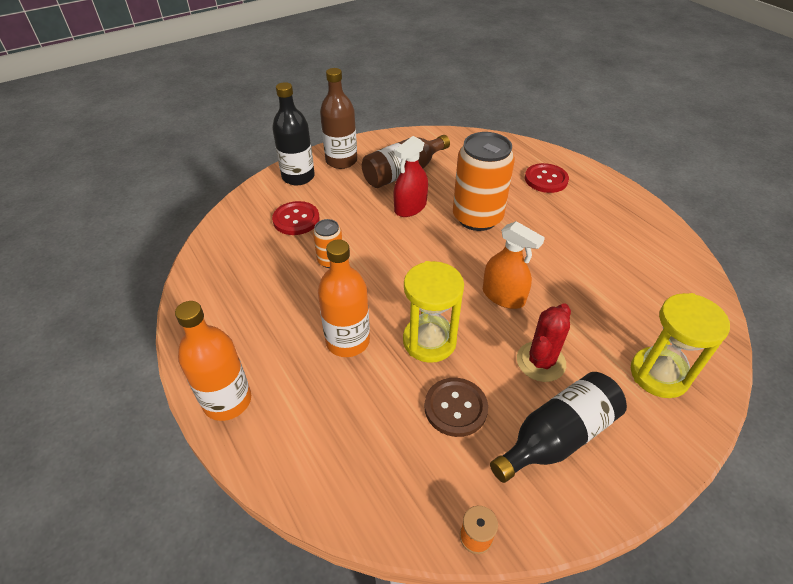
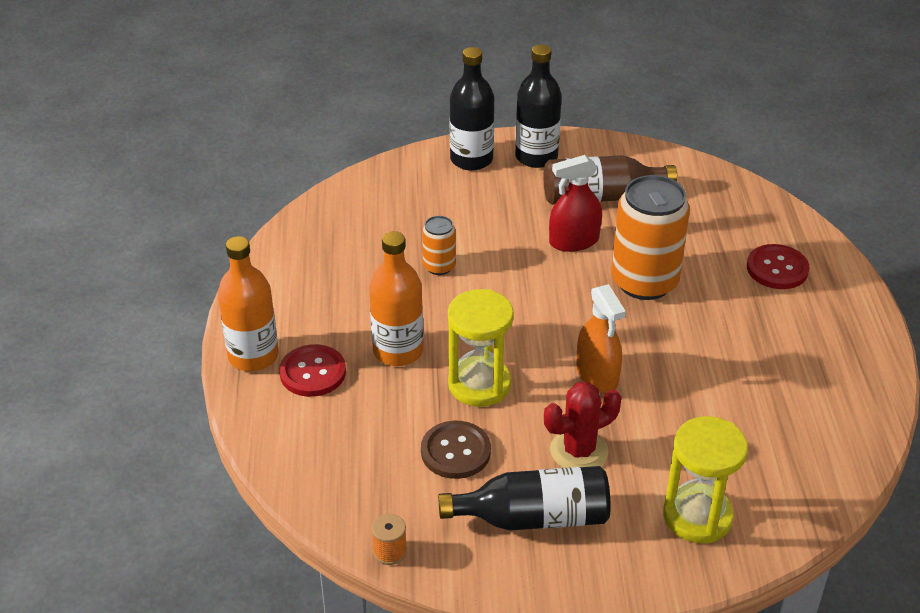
camera: 30 degrees right, 5 degrees down
(296, 219) = (434, 208): red button -> red button (312, 372)
(341, 161) = (536, 157): brown bottle -> black bottle

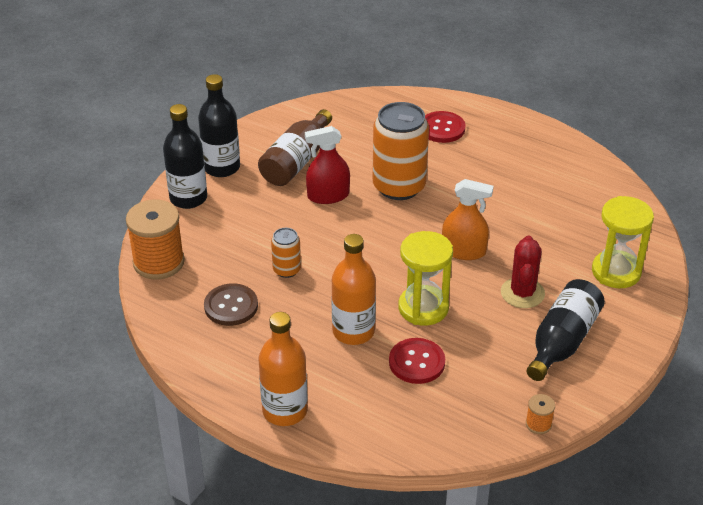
camera: 55 degrees left, 0 degrees up
(312, 372) = (333, 386): red button -> red button (417, 362)
(369, 186) = (158, 262): none -> orange spool
(455, 451) = (475, 349): brown button -> brown button (231, 306)
(574, 241) = (328, 196): red spray bottle -> red spray bottle turned 60 degrees clockwise

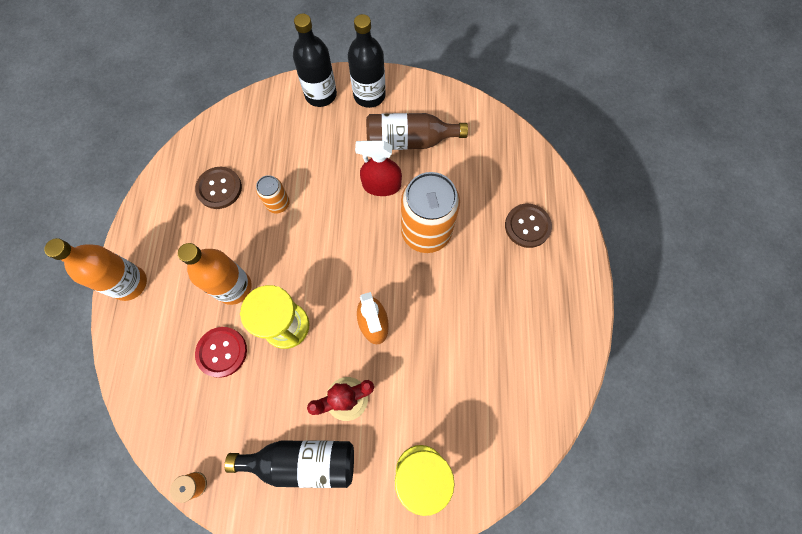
camera: 60 degrees right, 30 degrees up
(158, 262) = (241, 117): orange spool -> none
(328, 196) = (381, 185): red spray bottle -> red spray bottle turned 45 degrees counterclockwise
(442, 128) = (527, 226): red button -> brown button

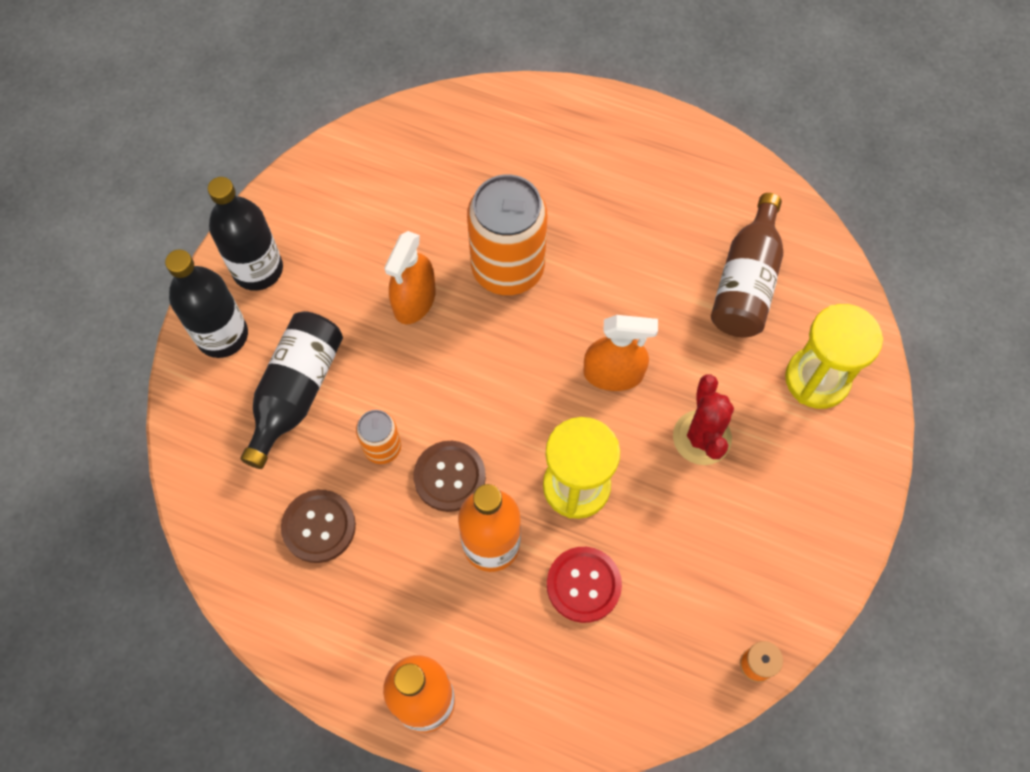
camera: 70 degrees left, 5 degrees down
(303, 461) = (765, 515): black bottle -> black bottle (296, 392)
(381, 185) = (414, 300): red spray bottle -> orange spray bottle
(409, 141) = (359, 242): brown bottle -> brown bottle (746, 282)
(527, 226) = (548, 149): brown button -> brown button (449, 477)

